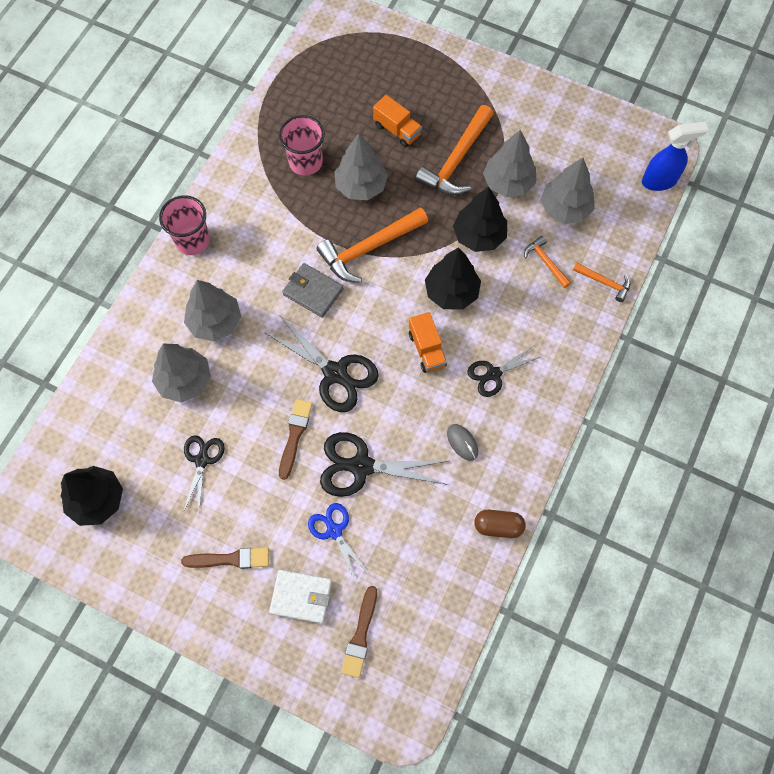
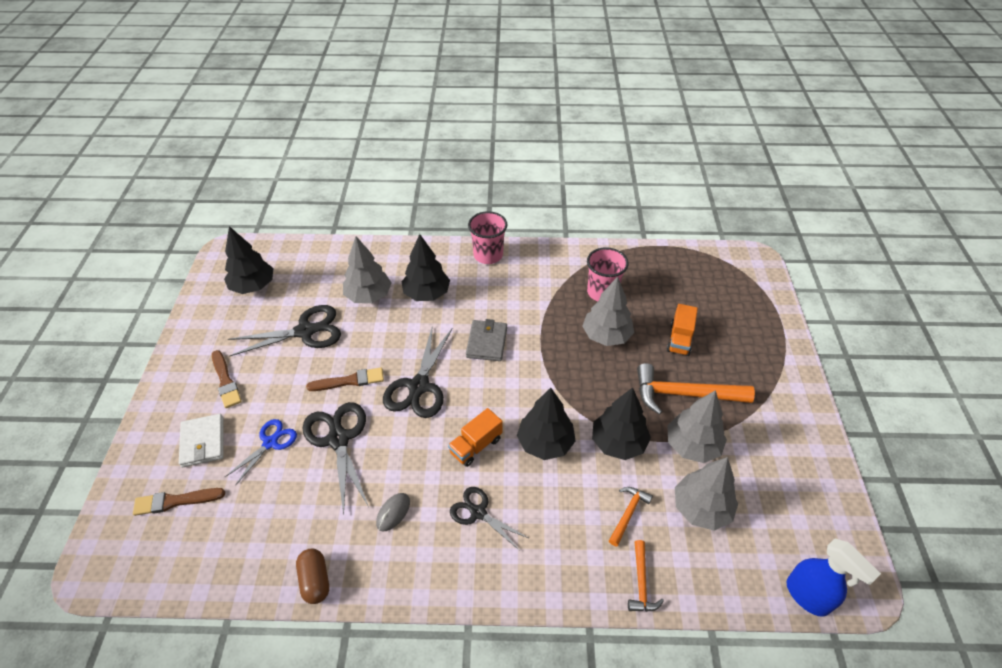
camera: 65 degrees right, 20 degrees down
(202, 460) = (305, 331): black scissors -> black scissors, size x1.62
(215, 322) = (426, 294): grey tree -> black tree
(369, 248) = (550, 364): orange hammer -> none

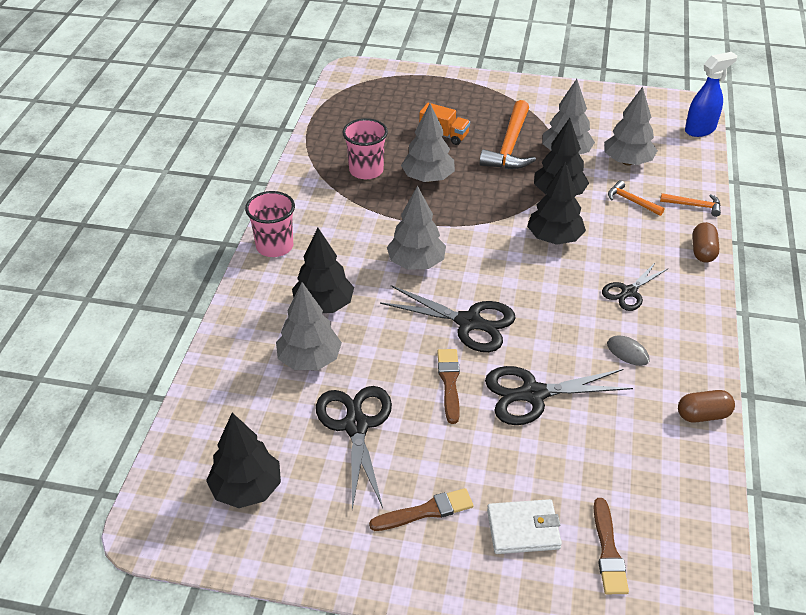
camera: 80 degrees left, 5 degrees down
(270, 442) = (531, 458): blue scissors -> none
(476, 446) = (553, 285): orange truck -> none
(486, 342) = (416, 263): grey wallet -> grey tree
(559, 590) = (703, 251): none -> brown capsule

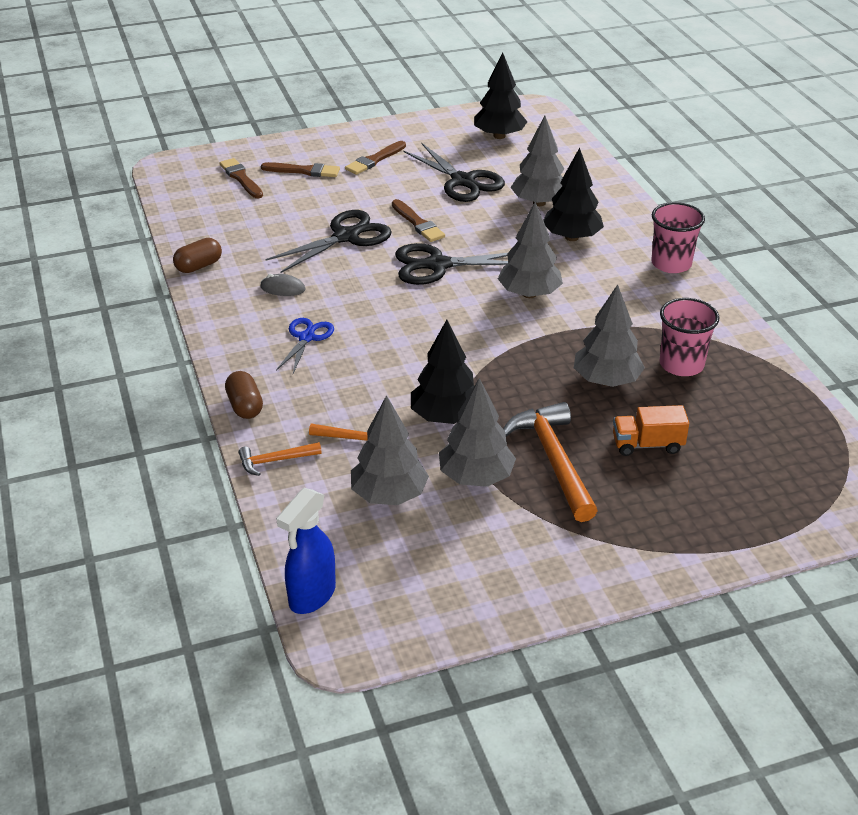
camera: 150 degrees right, 5 degrees down
(523, 529) = (304, 171): white wallet -> brown brush
(554, 238) = (414, 363): black tree -> none
(629, 292) = (306, 337): black scissors -> blue scissors

